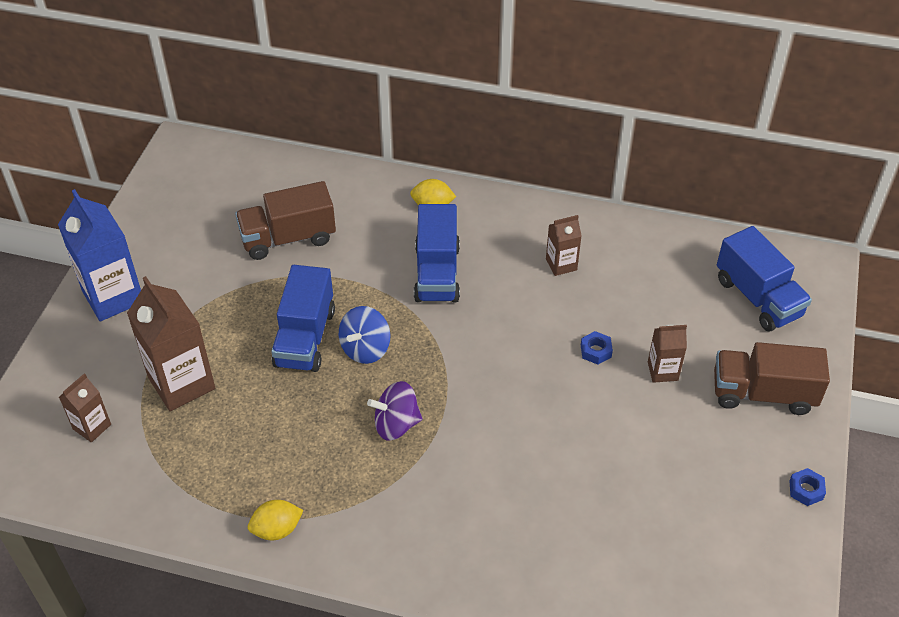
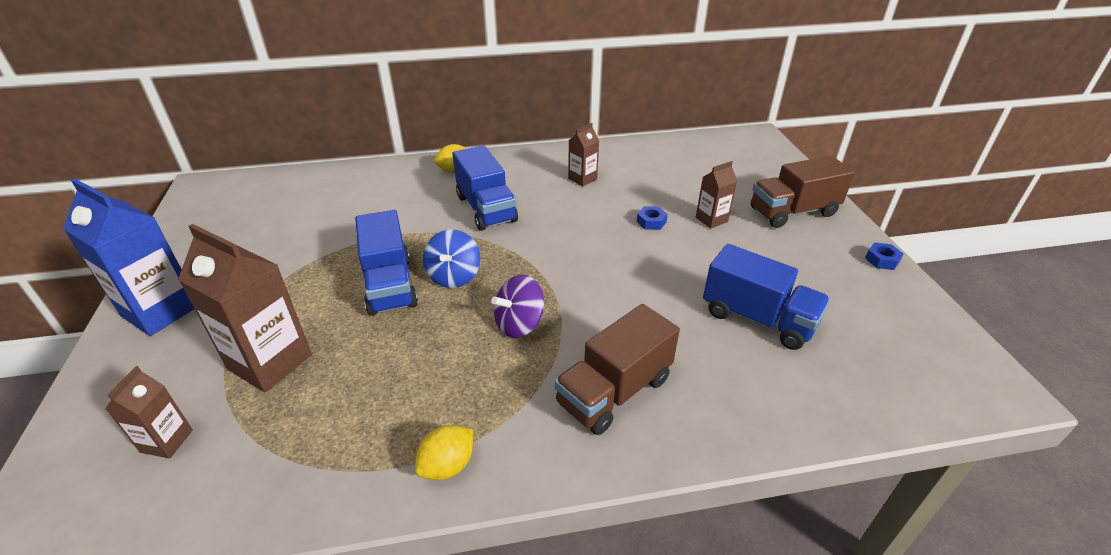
camera: 25 degrees left, 10 degrees down
(288, 238) = (336, 220): brown truck -> brown truck (614, 391)
(758, 298) = (736, 161): blue truck -> blue truck (757, 318)

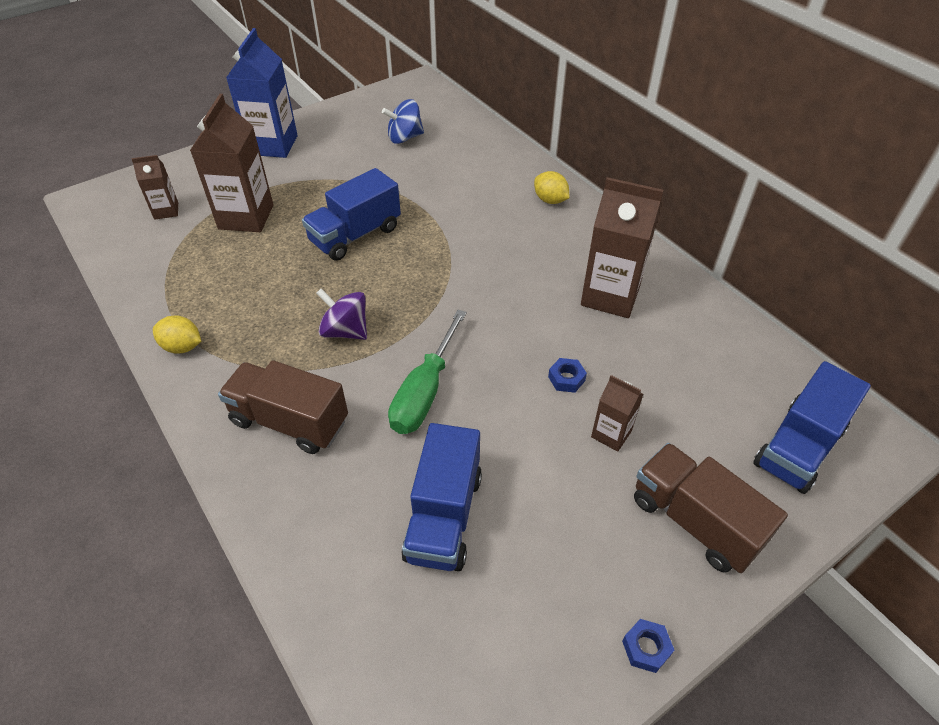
camera: 65 degrees right, 10 degrees up
(454, 276) = (387, 266): blue spinning top -> blue spinning top (405, 138)
(486, 209) = (500, 246): blue truck -> blue truck (798, 447)
(582, 179) = (610, 296): brown carton -> brown carton, size x1.90
(626, 295) = (424, 393): none -> green screwdriver

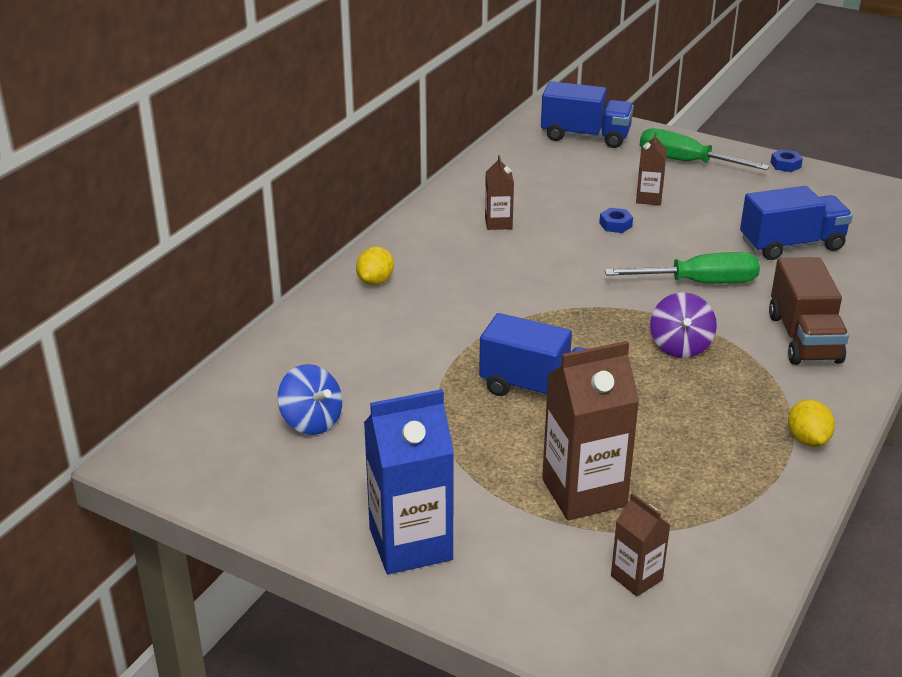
camera: 115 degrees left, 15 degrees down
(610, 296) = (498, 223): brown carton -> brown carton, size x0.53
(695, 521) = (685, 161): brown truck -> green screwdriver

